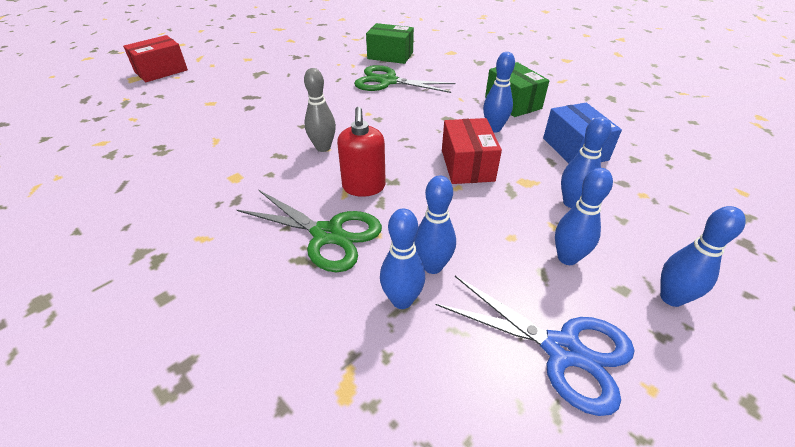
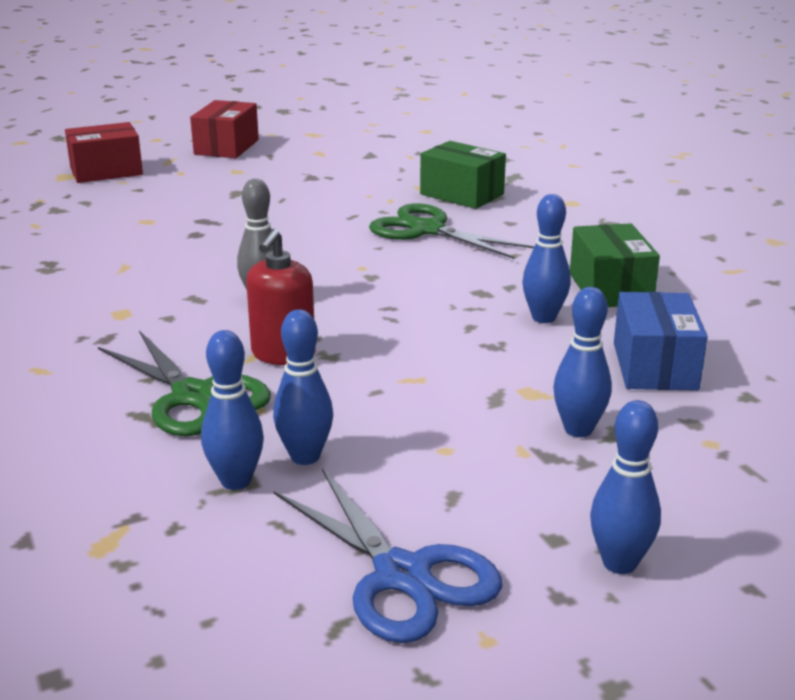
camera: 20 degrees right, 15 degrees down
(467, 165) = (457, 356): red box -> red box (226, 147)
(567, 258) = (505, 488): blue bowling pin -> none

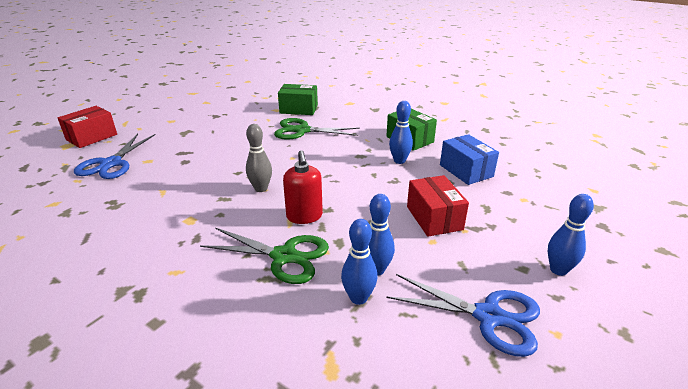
camera: 30 degrees left, 5 degrees up
(96, 213) = (111, 163): none -> blue scissors
(226, 147) = (151, 109): red box -> red box (434, 218)
(578, 429) = (472, 211): blue bowling pin -> none

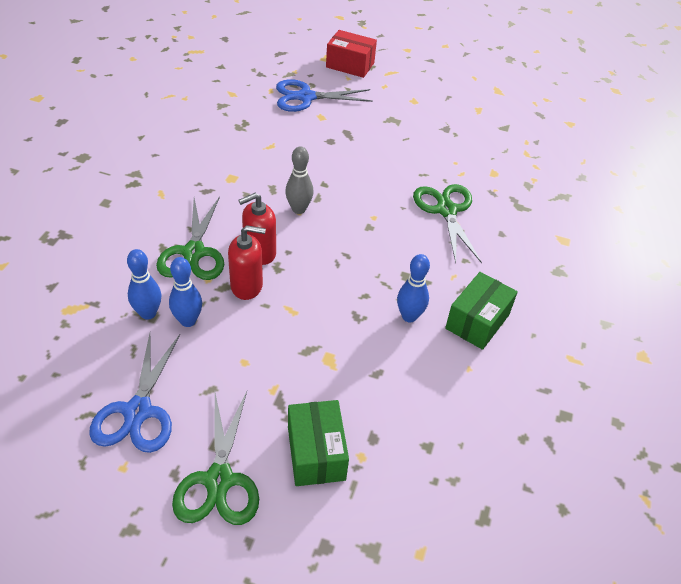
camera: 70 degrees right, 15 degrees up
(298, 109) = (508, 193): green box -> green box (316, 453)
(343, 228) = (247, 286): none -> red soap dispenser
(434, 218) = (288, 361): red box -> none
(466, 171) = (413, 390): blue box -> none
(558, 270) = (219, 480): blue bowling pin -> green scissors

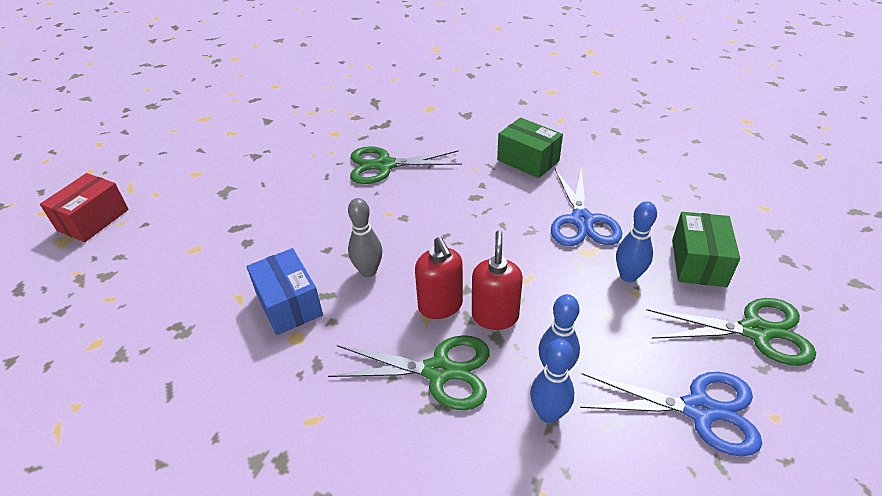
camera: 80 degrees left, 5 degrees down
(263, 171) = (289, 304): none -> blue box
(306, 97) = (145, 262): blue scissors -> blue scissors (582, 220)
(316, 453) = (698, 262): green box -> green box turned 75 degrees counterclockwise
(409, 316) = (527, 198): blue bowling pin -> blue bowling pin (628, 276)

